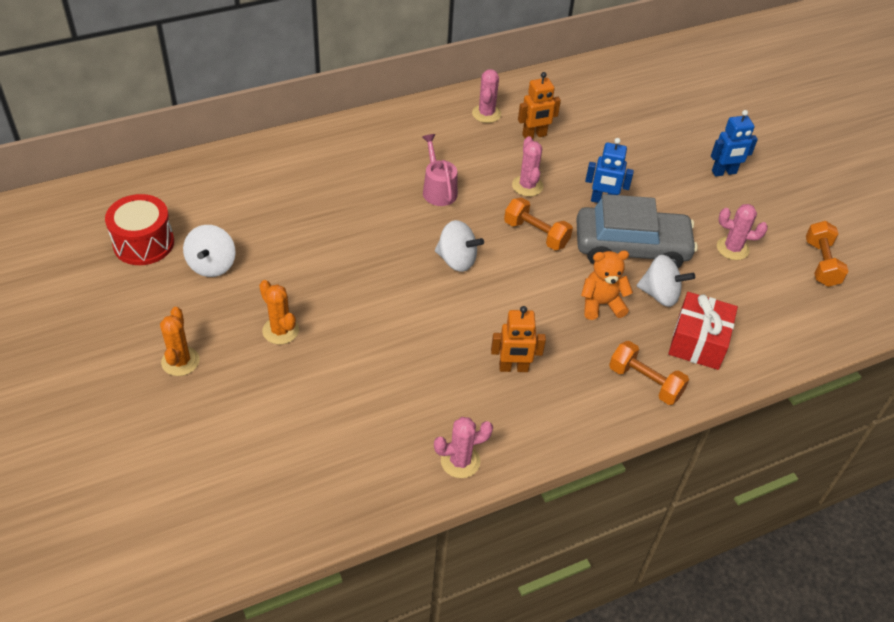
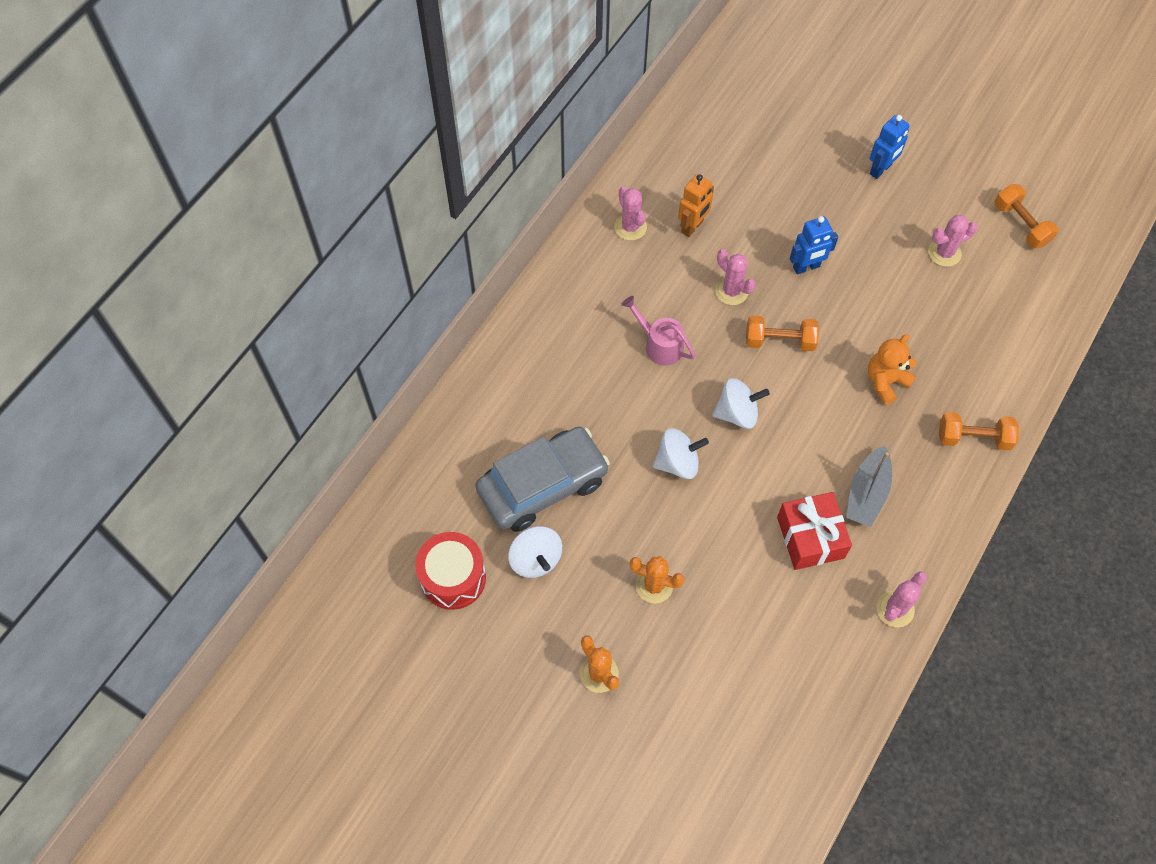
camera: 30 degrees left, 15 degrees up
(513, 368) = (867, 493): orange robot -> grey boat
(631, 248) = (866, 305): grey car -> grey car (542, 485)
(660, 294) = (923, 340): white spinning top -> white spinning top (677, 463)
(698, 342) = (984, 370): red gift -> red gift (810, 537)

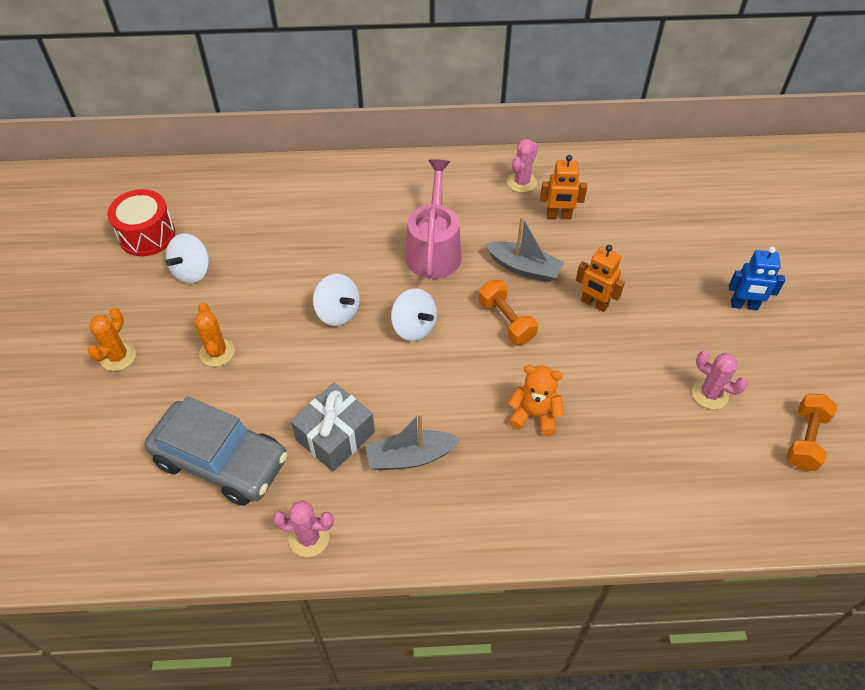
camera: 55 degrees right, 10 degrees down
(542, 485) = (257, 245): grey car -> grey car (221, 460)
(659, 345) = (434, 249): pink watering can -> pink watering can, size x1.58
(731, 291) = (524, 268): pink cactus -> grey boat
(806, 267) = (594, 304): blue robot -> orange robot
(810, 537) = (335, 436): red gift -> grey gift
(973, 438) = (536, 515): orange dumbbell -> none

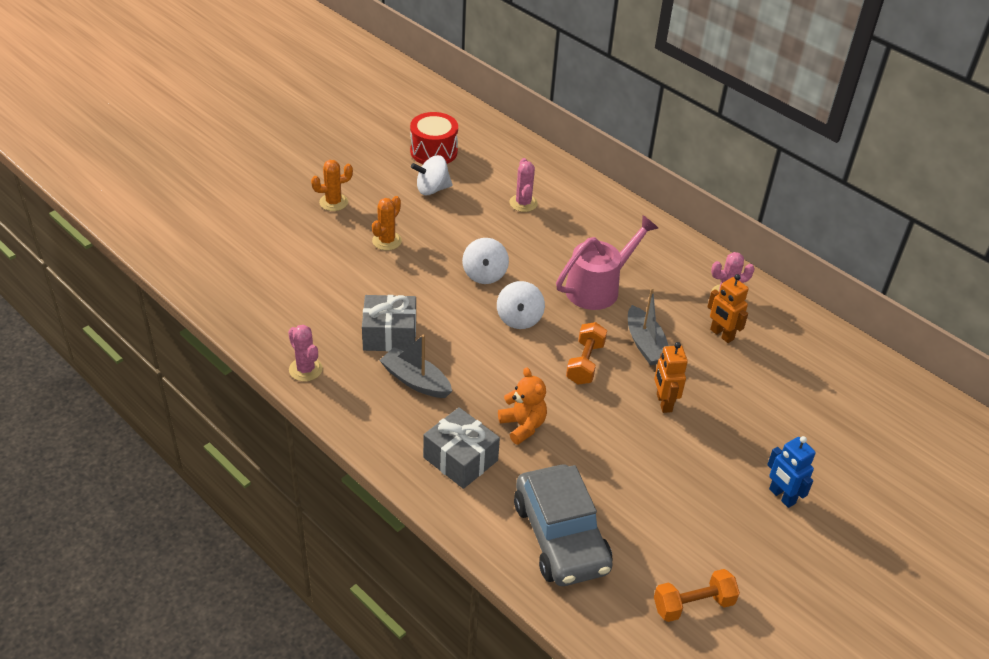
camera: 45 degrees right, 10 degrees down
(221, 460) = (314, 295): grey car -> grey car (561, 536)
(531, 489) = (460, 459): none -> grey gift
(710, 394) = (664, 519): pink cactus -> pink cactus (523, 203)

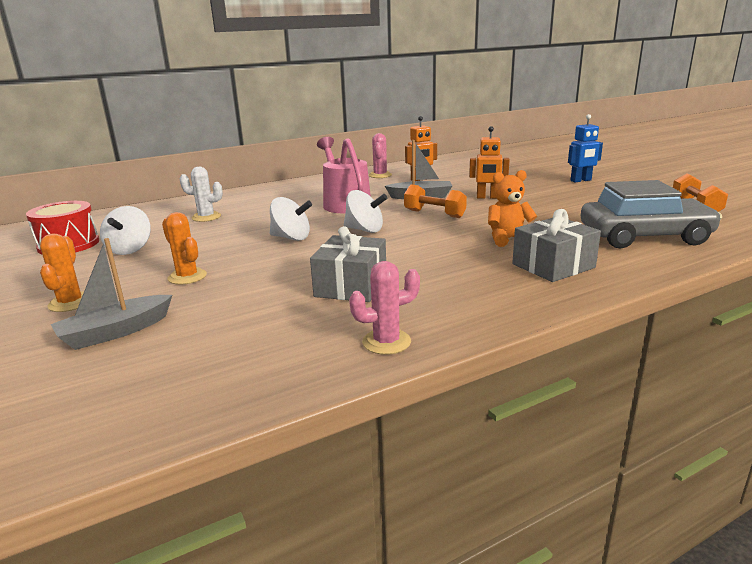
camera: 70 degrees left, 20 degrees down
(416, 381) = (433, 278): grey boat -> grey boat (116, 332)
(523, 203) = (206, 217): pink cactus -> white cactus

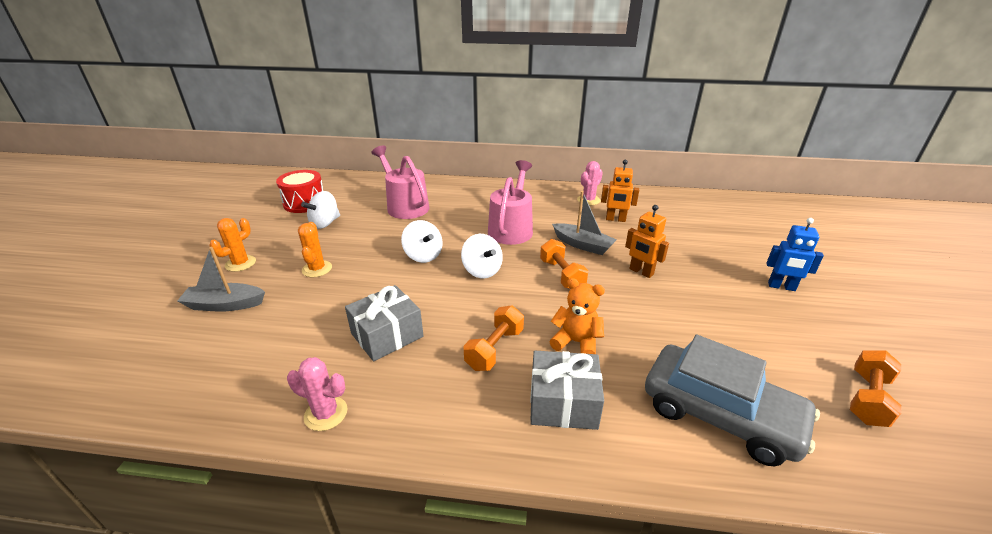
camera: 35 degrees right, 10 degrees up
(206, 217) = (404, 206): white cactus -> pink watering can
(457, 261) = (494, 349): none -> orange dumbbell

